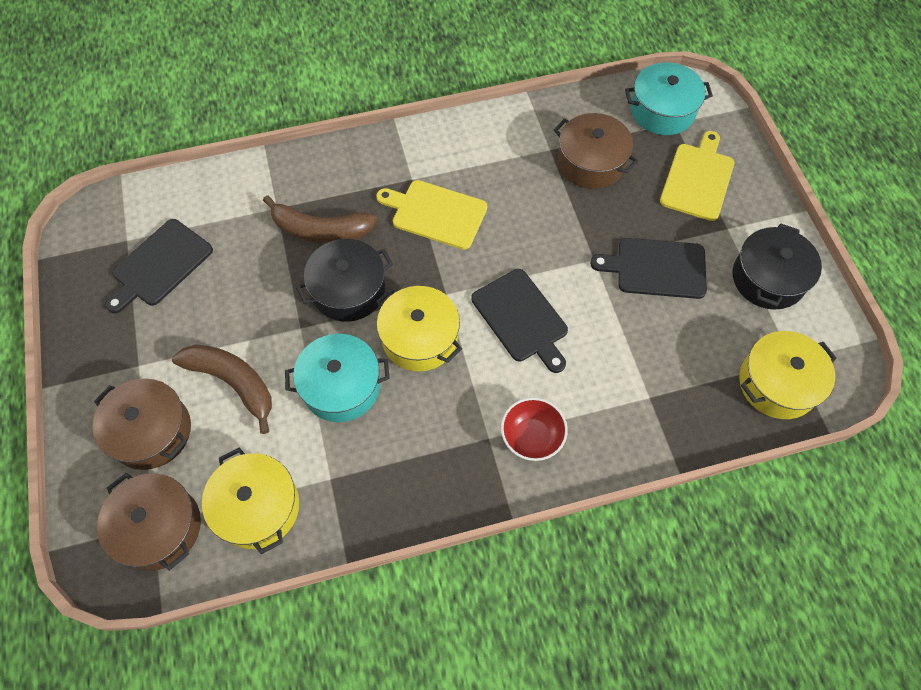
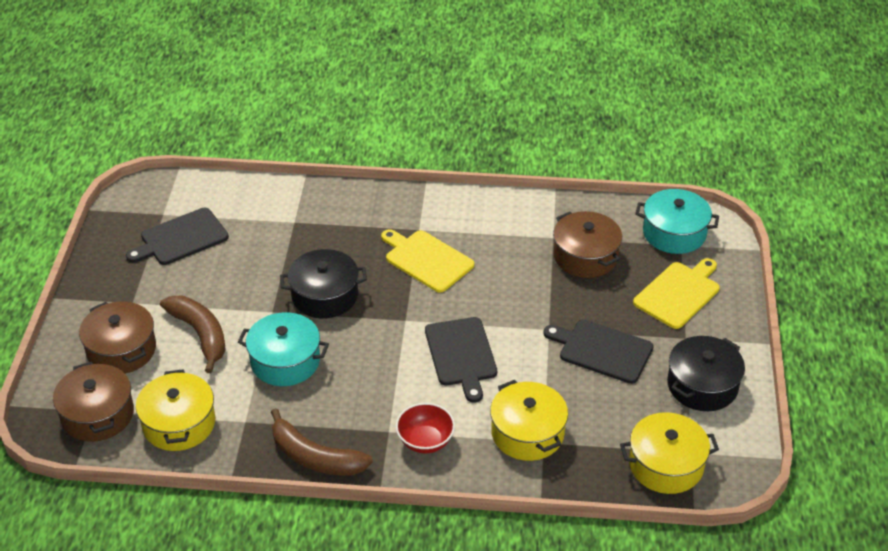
camera: 20 degrees right, 20 degrees down
(321, 230) = (323, 247): brown banana -> brown banana (315, 457)
(420, 338) = (367, 345): yellow pot -> yellow pot (527, 433)

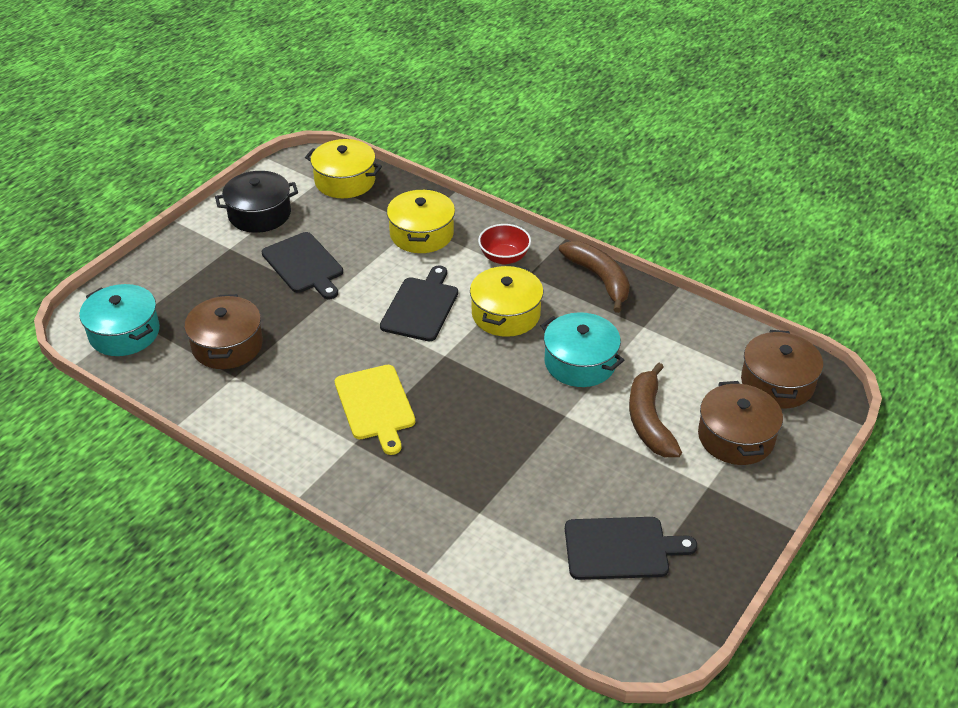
camera: 150 degrees left, 0 degrees up
(179, 423) = (703, 347): yellow pot -> yellow pot (506, 314)
(324, 296) = (503, 410): black pot -> none
(678, 293) = (190, 282): yellow cutting board -> none

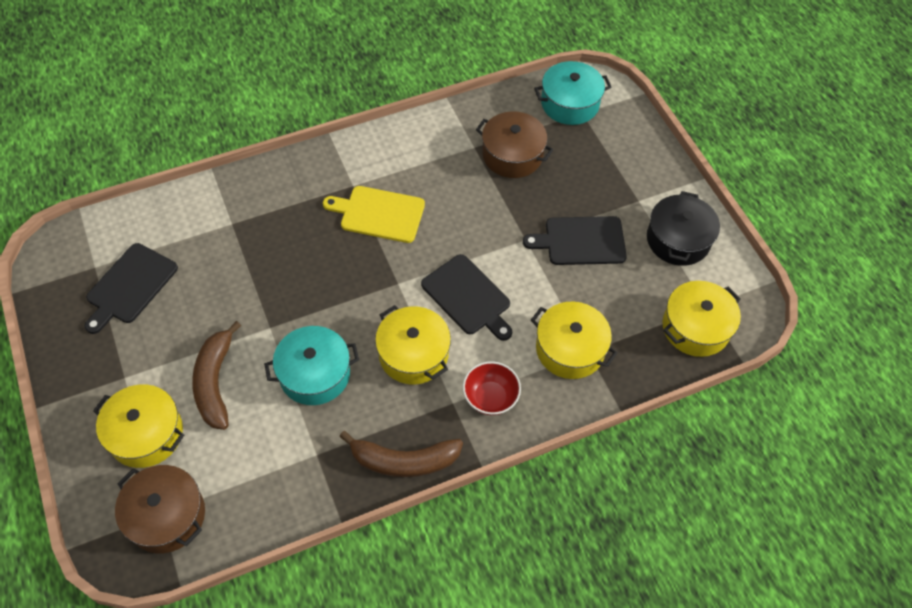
camera: 120 degrees right, 15 degrees up
(649, 421) = (215, 382): brown banana -> brown banana turned 120 degrees counterclockwise
(736, 437) = (146, 434): brown pot -> yellow pot

